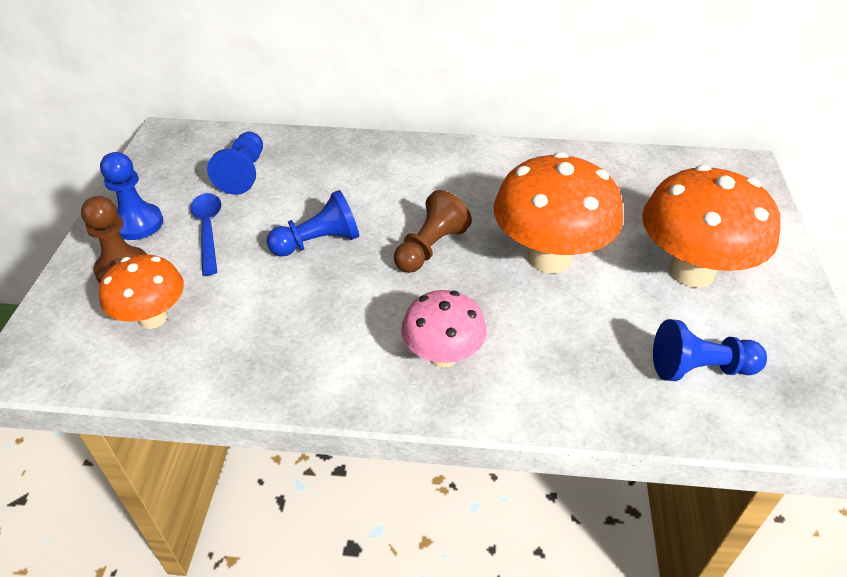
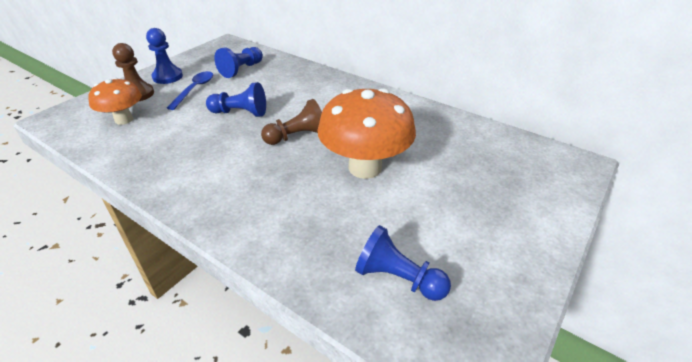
camera: 30 degrees right, 5 degrees down
(443, 355) = (238, 195): pink mushroom -> none
(691, 271) = (460, 213): orange mushroom -> none

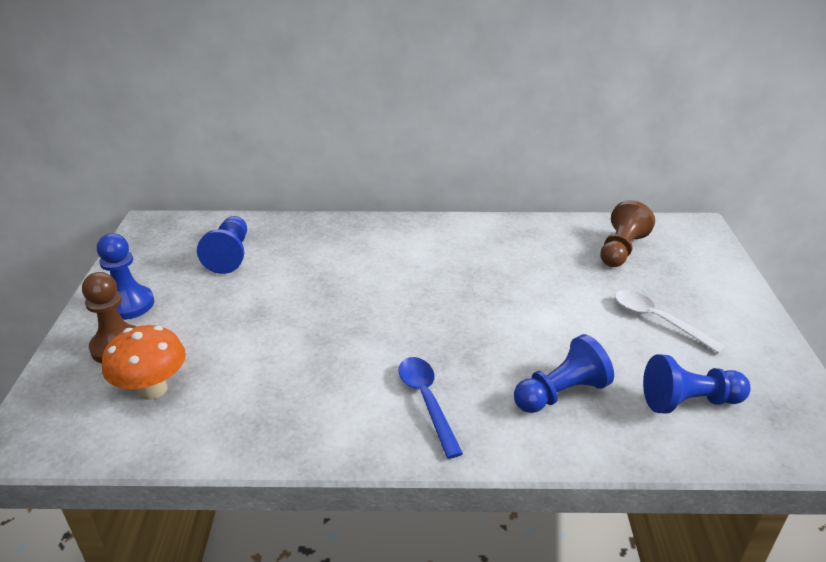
camera: 35 degrees left, 5 degrees down
(194, 89) = (200, 307): blue spoon -> blue spoon (426, 401)
(240, 113) = (310, 312): blue pawn -> blue pawn (561, 393)
(297, 136) = (419, 311): brown pawn -> brown pawn (621, 250)
(365, 168) = (532, 313): orange mushroom -> none
(451, 212) = (657, 320): none -> white spoon

